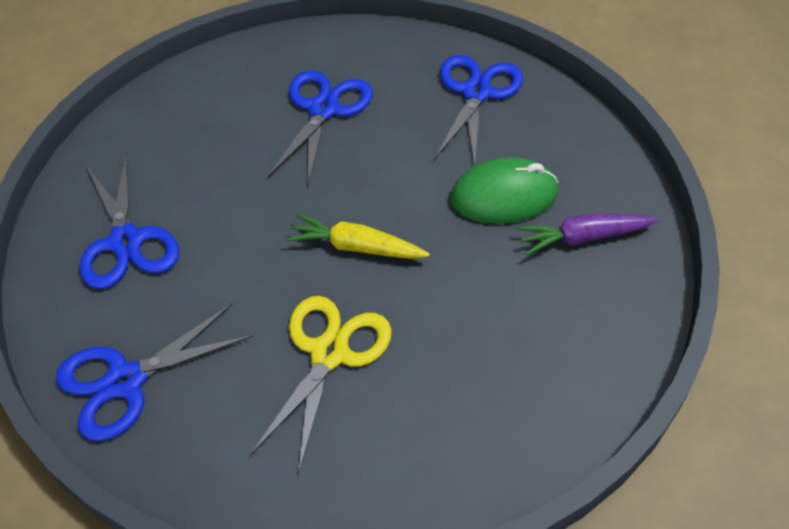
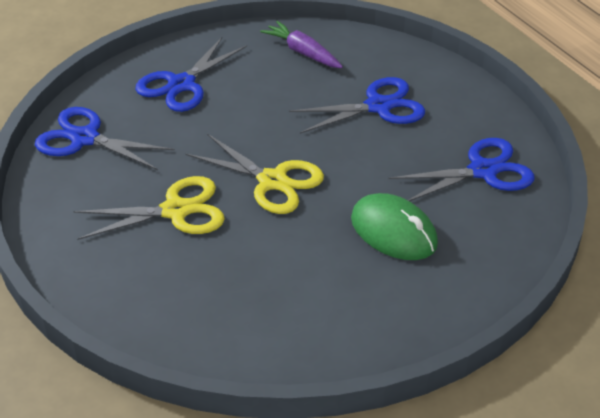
camera: 55 degrees right, 10 degrees down
(356, 247) = (272, 181): yellow carrot -> yellow scissors
(583, 238) = (397, 292): purple carrot -> purple carrot (303, 52)

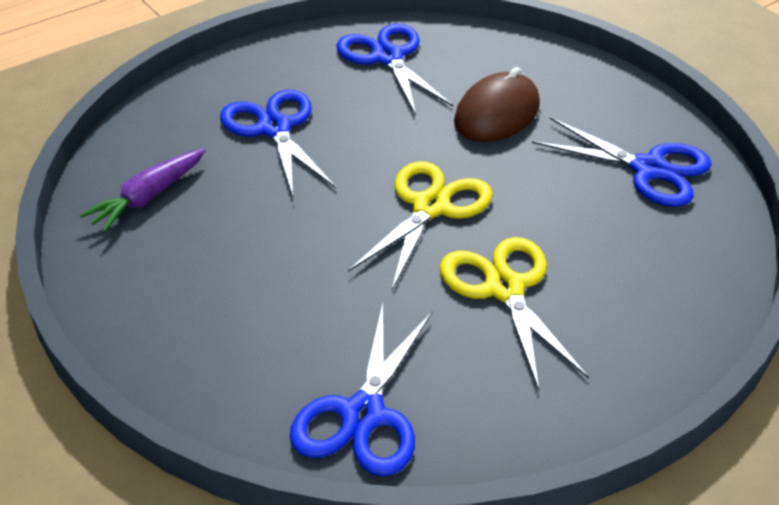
camera: 95 degrees left, 0 degrees up
(181, 84) = (221, 317): blue scissors -> blue scissors (648, 169)
(393, 231) = (497, 114): green mouse -> brown mouse

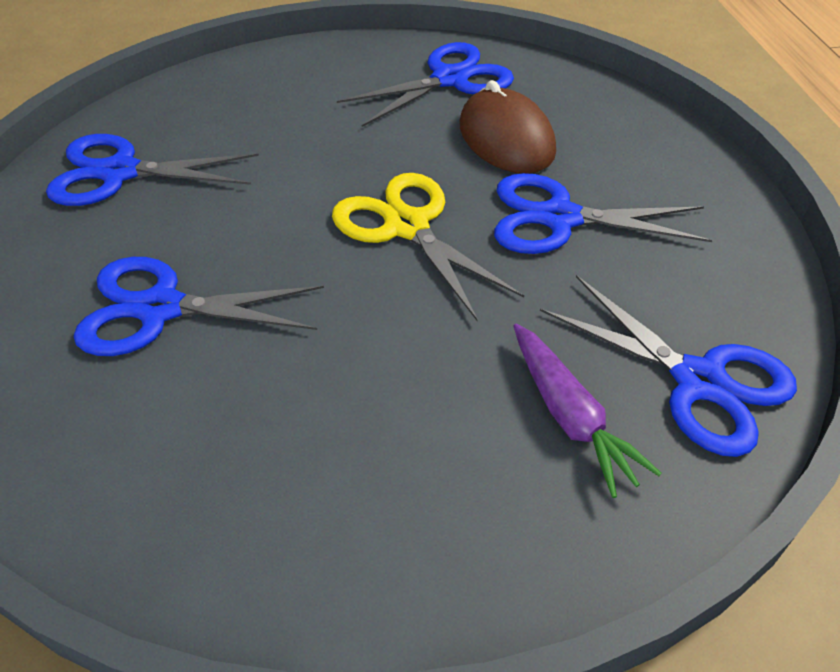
camera: 65 degrees left, 5 degrees up
(148, 197) = (192, 487): purple carrot -> purple carrot (570, 416)
(497, 114) = (295, 133): brown mouse -> brown mouse (506, 139)
(504, 288) = (560, 218): yellow scissors -> blue scissors

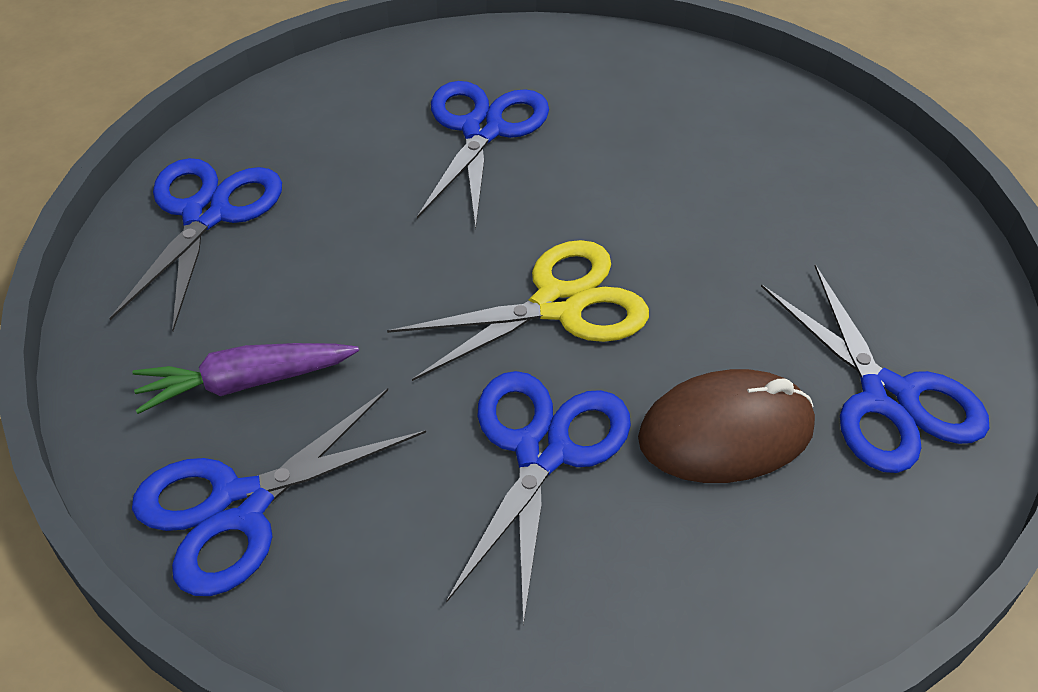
camera: 100 degrees right, 0 degrees up
(120, 172) = (691, 102): blue scissors -> blue scissors (206, 214)

